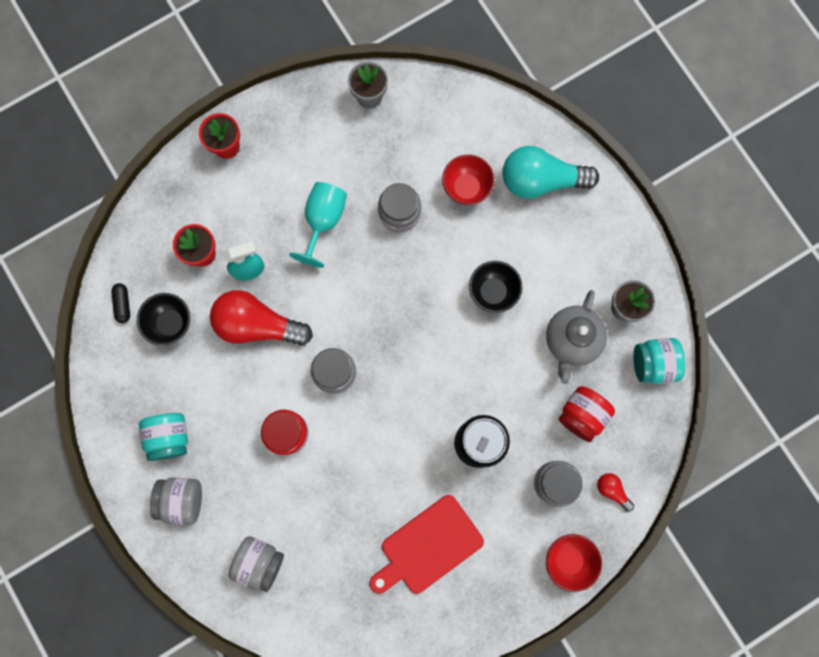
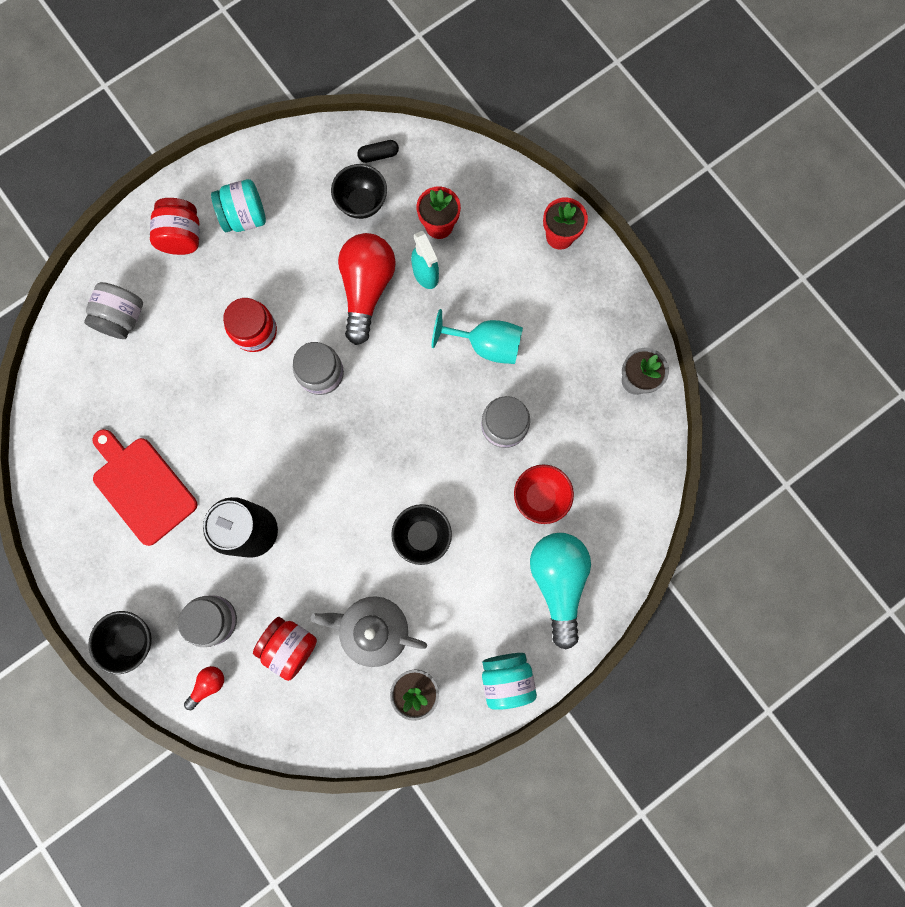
camera: 85 degrees right, 0 degrees up
(182, 500) = (182, 237): grey jar -> red jar
(568, 559) = (132, 640): red bowl -> black bowl
(653, 363) = (353, 726): turquoise jar -> turquoise jar (506, 677)

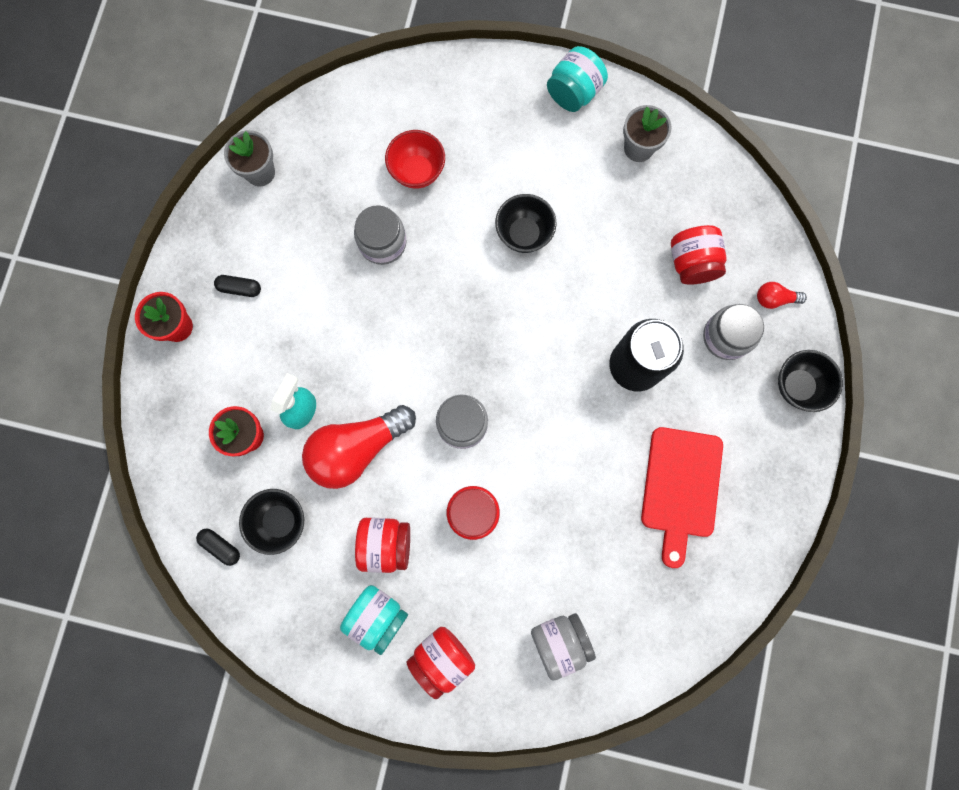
camera: 130 degrees left, 0 degrees up
(286, 258) = (386, 544): none -> red jar
(373, 629) = (625, 213): grey teapot -> none
(486, 345) = (325, 310): turquoise goblet -> none
(553, 299) = (240, 288): none -> black capsule
(558, 582) = (472, 110): turquoise light bulb -> none

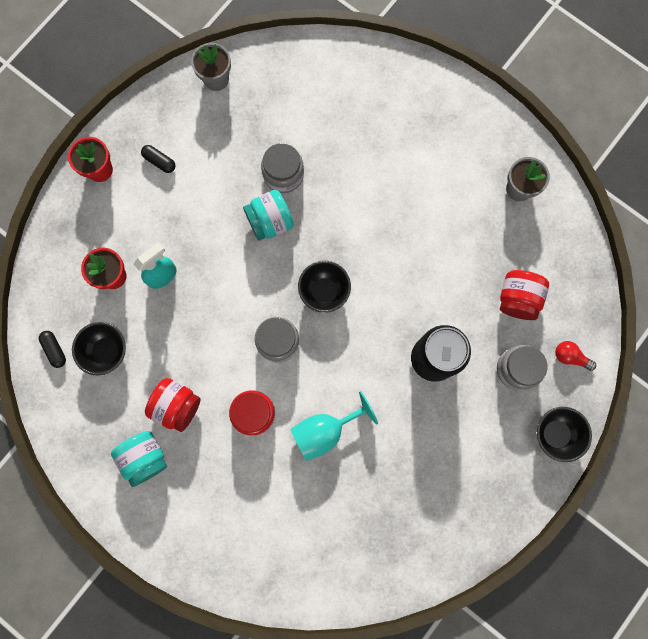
camera: 25 degrees right, 0 degrees up
(357, 448) = (190, 323): red light bulb -> none
(417, 171) = (336, 131): red bowl -> none
(442, 657) = (178, 512): red jar -> none
(524, 234) = (395, 216): black bowl -> black bowl (324, 292)
(558, 495) = (325, 430): none -> turquoise goblet
(559, 641) = (273, 542): grey jar -> none
(573, 93) = (488, 123): turquoise jar -> turquoise jar (270, 222)
(681, 488) = (423, 470): red cutting board -> none

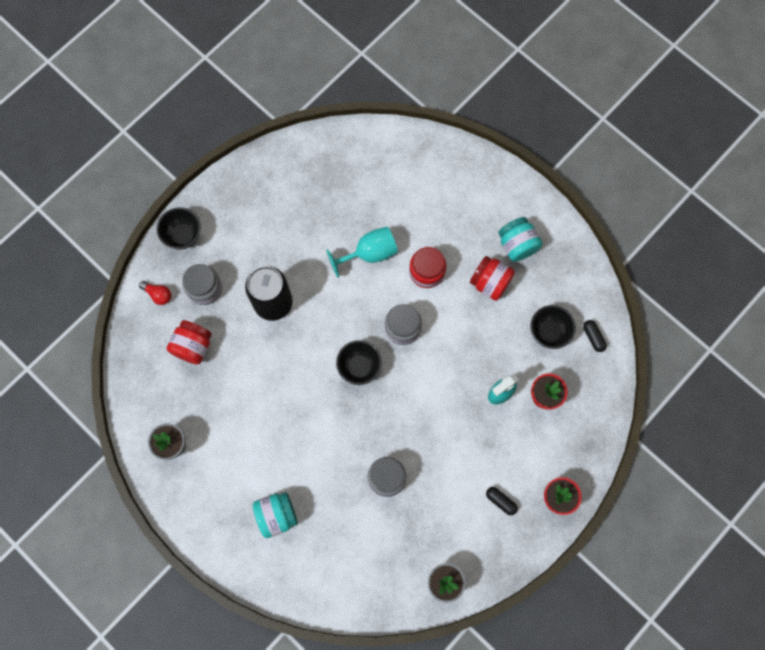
camera: 175 degrees left, 5 degrees down
(270, 222) = (402, 434): turquoise jar -> turquoise jar (277, 515)

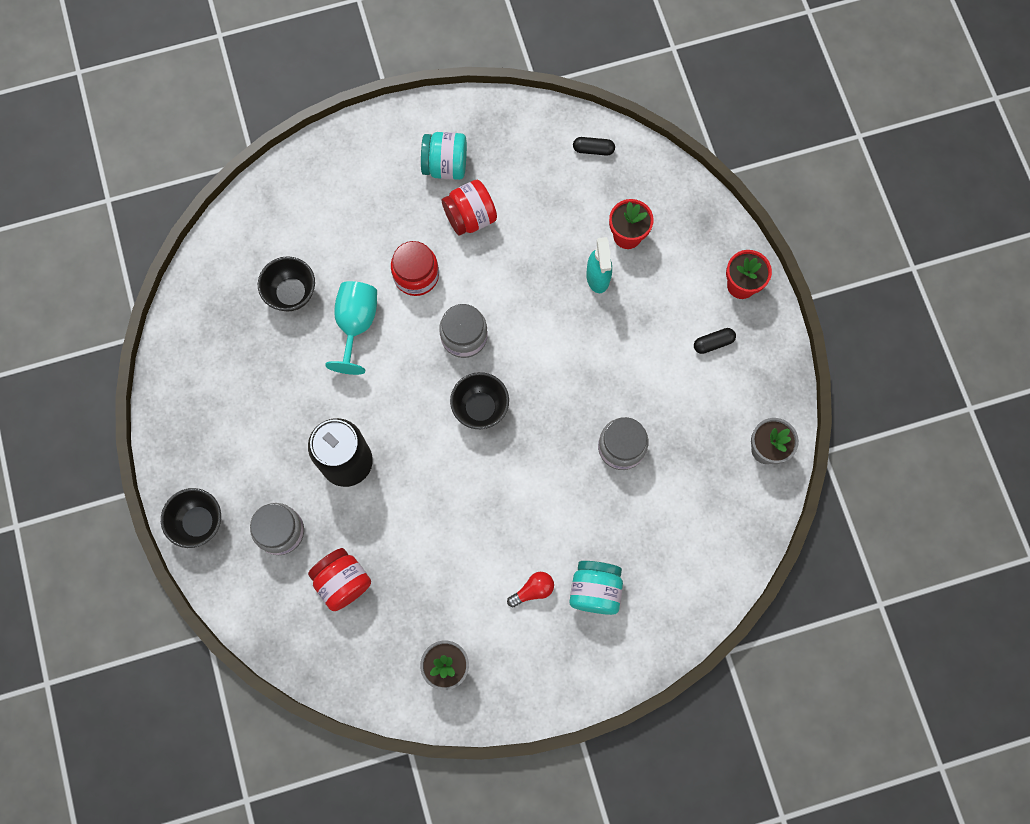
camera: 60 degrees left, 0 degrees up
(158, 294) = (253, 590): red light bulb -> red light bulb (533, 590)
(548, 332) = (561, 190): black bowl -> black bowl (291, 293)

